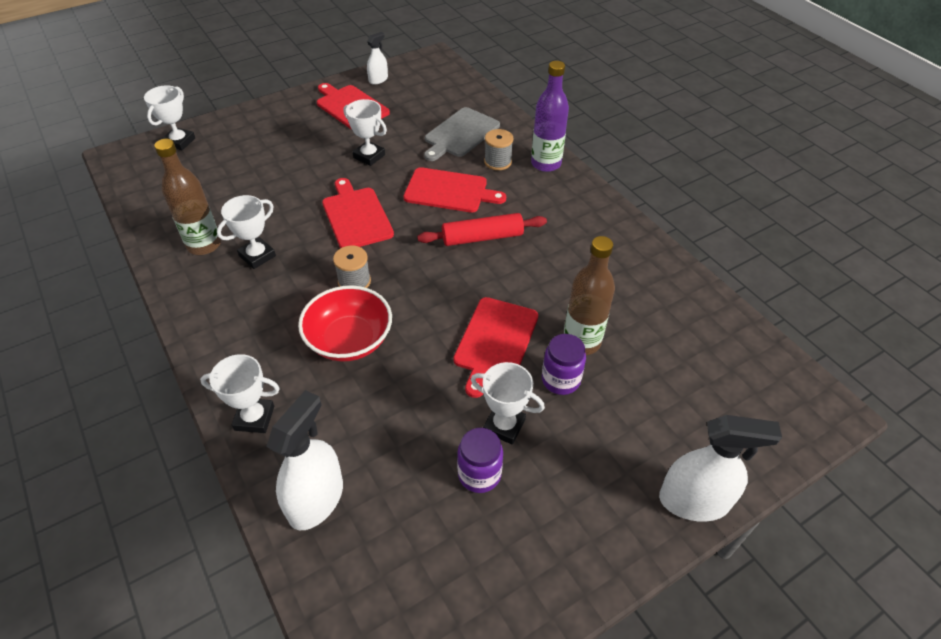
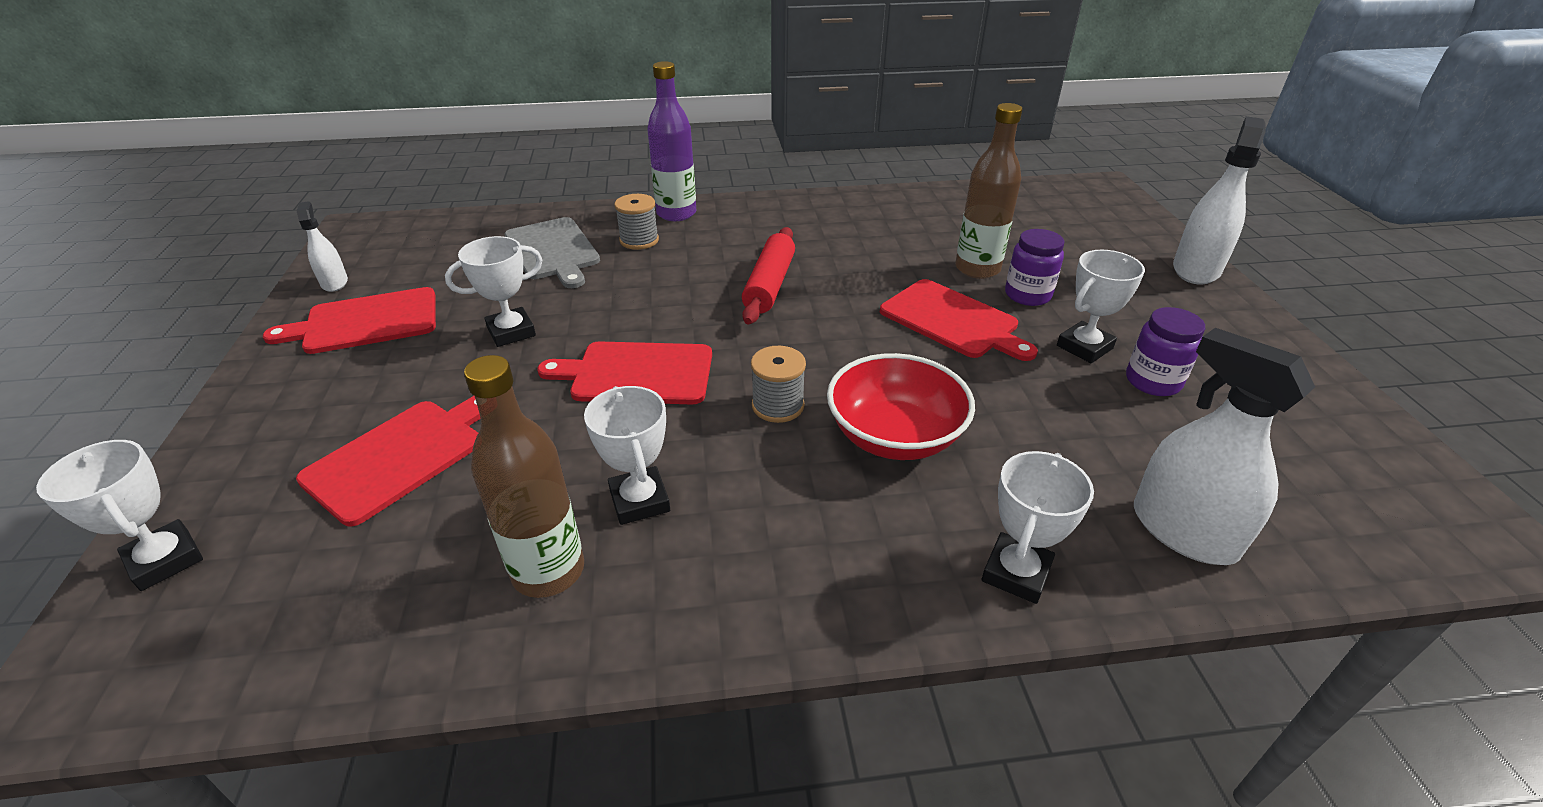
camera: 65 degrees left, 10 degrees down
(449, 191) = (659, 286): red cutting board -> red cutting board (400, 456)

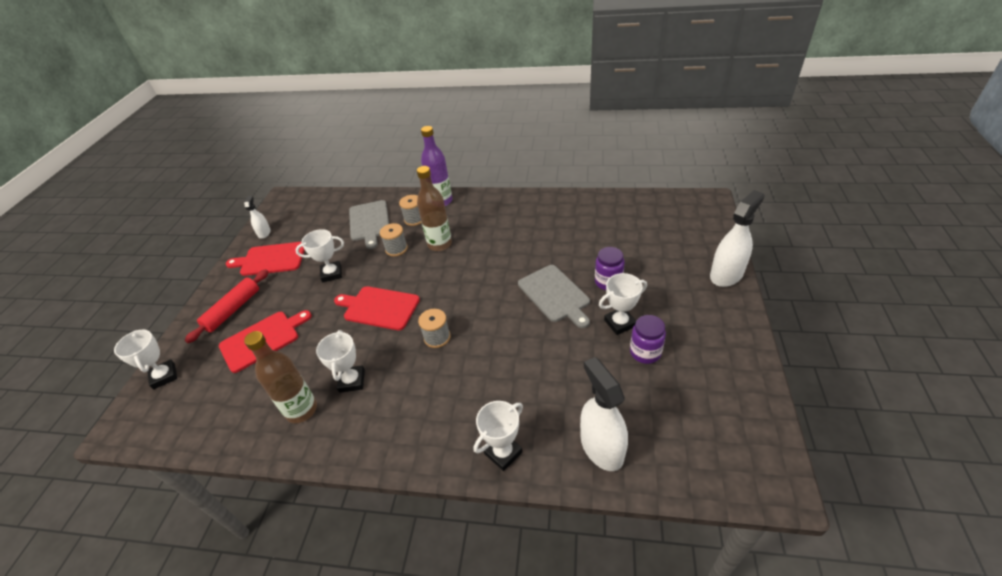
camera: 20 degrees right, 5 degrees up
(626, 284) = (396, 249): none -> grey spool
(770, 285) = (468, 258): red rolling pin -> red rolling pin (233, 310)
(894, 436) = (485, 365): red bowl -> none
(952, 320) = (555, 295): red cutting board -> grey cutting board
(977, 269) = (589, 259): brown bottle -> brown bottle (439, 244)

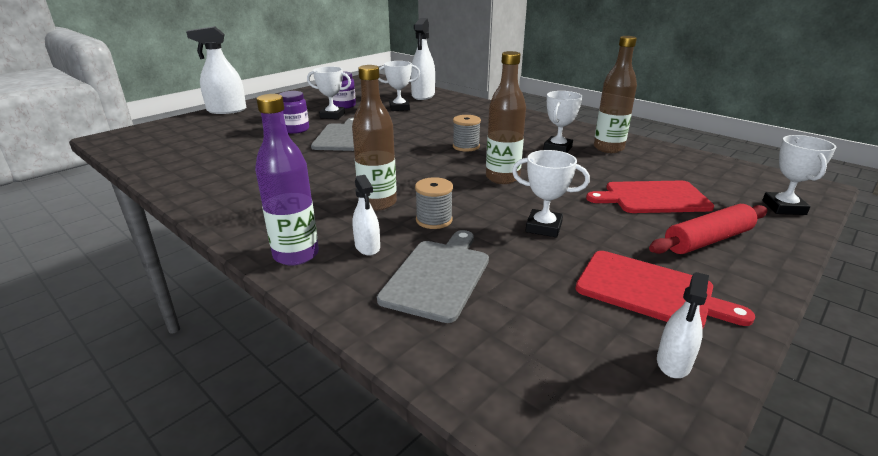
camera: 150 degrees left, 15 degrees down
(379, 307) = (502, 178): red cutting board -> brown bottle
(414, 219) = (367, 247): grey spool -> white spray bottle
(503, 453) = (475, 105): white trophy -> white trophy (399, 108)

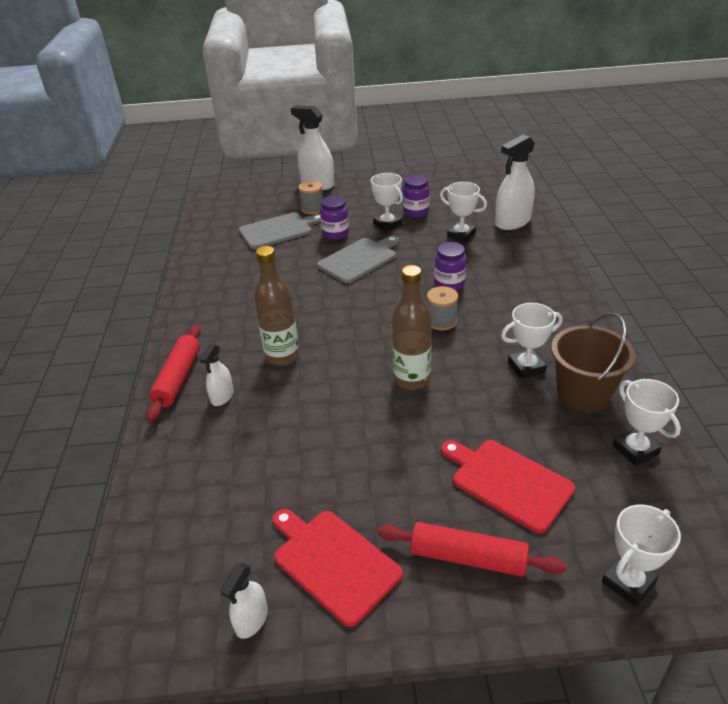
camera: 45 degrees right, 10 degrees up
(296, 255) = (178, 378): purple bottle -> red rolling pin
(434, 220) = (294, 396): grey spool -> grey spool (312, 209)
(436, 130) = (449, 284): none -> purple jar
(438, 276) = (226, 450): grey cutting board -> grey cutting board (278, 230)
(543, 227) = (357, 453): white trophy -> white trophy (635, 449)
(608, 148) = (583, 394): brown bottle -> brown bucket
(649, 290) = (333, 562): red cutting board -> red cutting board turned 150 degrees clockwise
(673, 362) = (251, 620): white spray bottle -> white spray bottle turned 45 degrees counterclockwise

